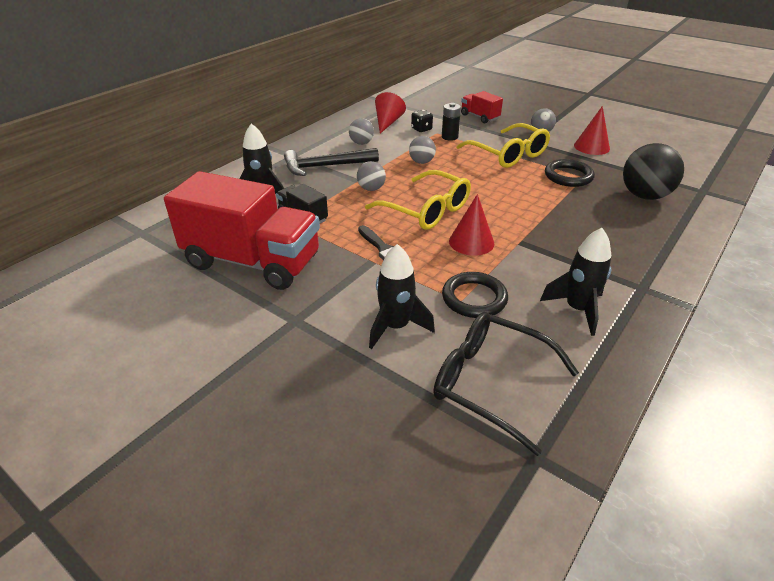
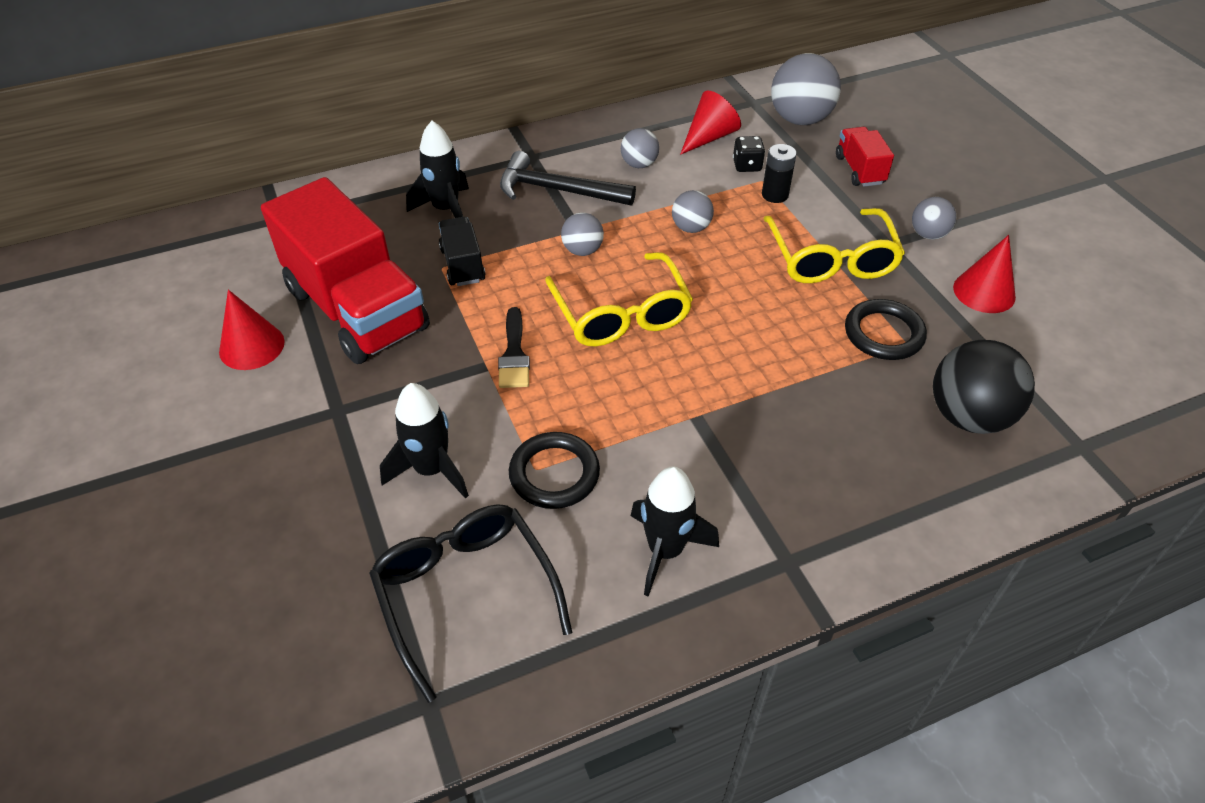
camera: 30 degrees right, 10 degrees up
(427, 105) = (800, 119): none -> grey ball
(471, 242) = (631, 389): red cone -> red cone (252, 346)

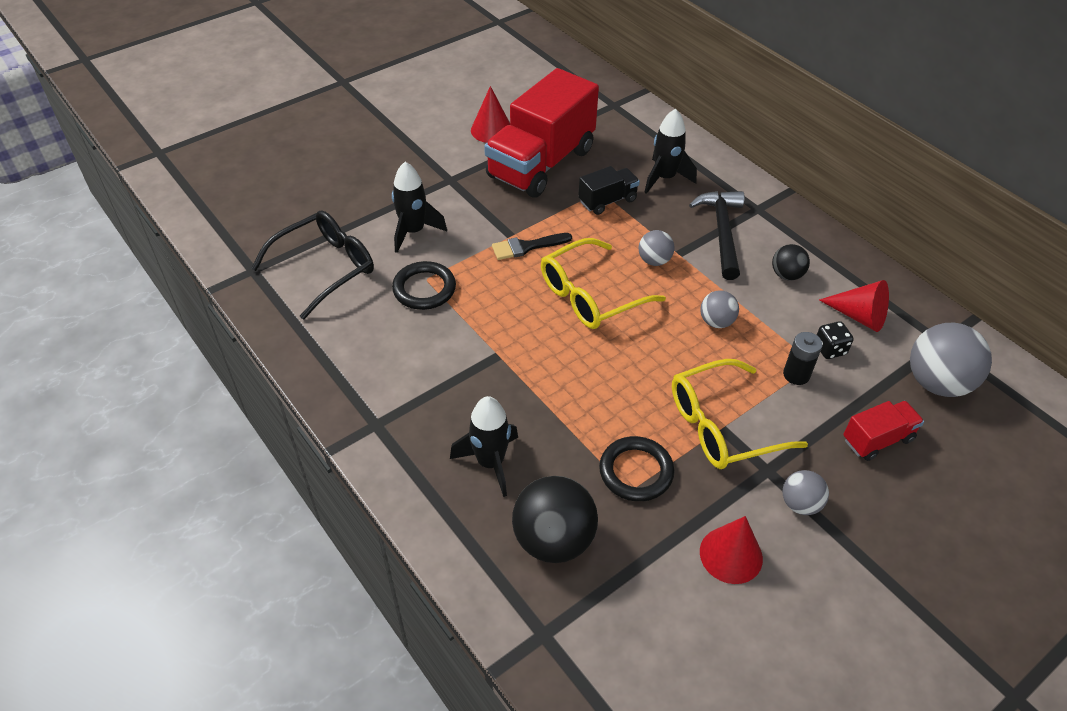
camera: 75 degrees right, 0 degrees up
(639, 164) = (786, 275): grey ball -> black ball
(665, 550) = (373, 355): black rocket -> black rocket (490, 463)

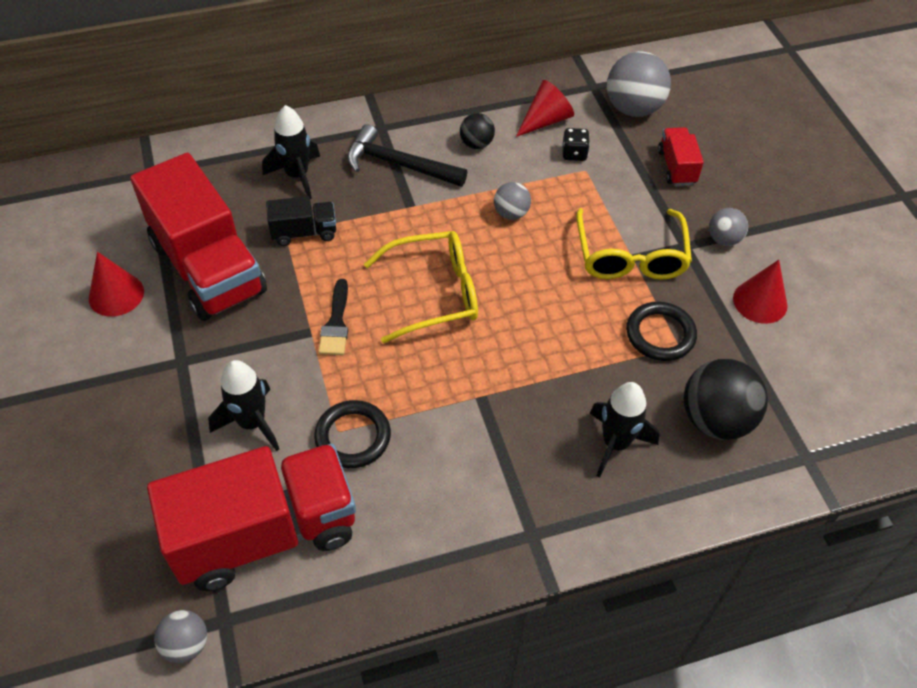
camera: 70 degrees left, 5 degrees up
(325, 268) = (265, 533): black glasses -> red truck
(591, 295) = (434, 293): yellow glasses -> yellow glasses turned 90 degrees counterclockwise
(607, 201) = (304, 232): black truck -> black truck turned 90 degrees clockwise
(654, 261) = (411, 228): grey ball -> grey ball (186, 644)
(796, 375) = (593, 186): black battery -> none

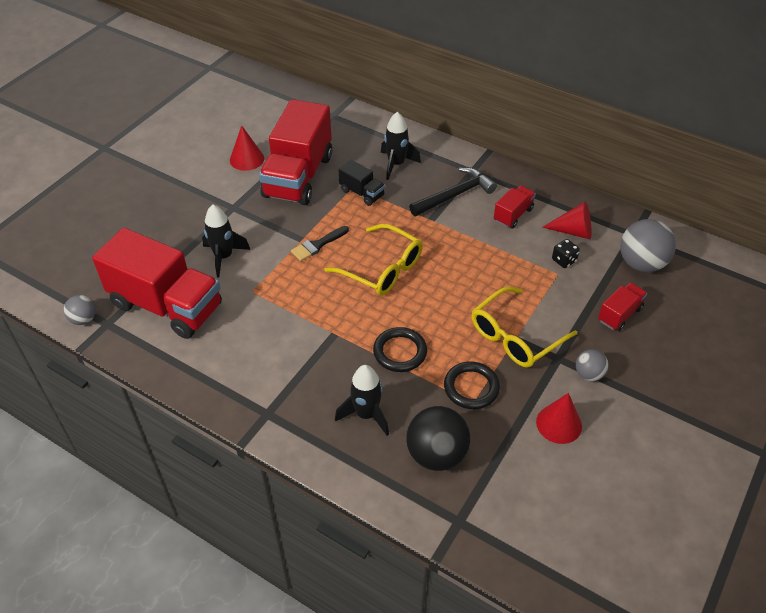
camera: 50 degrees right, 5 degrees down
(353, 437) = (254, 299): black ring -> black ring (400, 352)
(399, 164) = (455, 195): black hammer -> black hammer turned 75 degrees clockwise
(476, 144) = (513, 215): black ball -> red truck
(511, 213) = (479, 263): grey ball -> none

